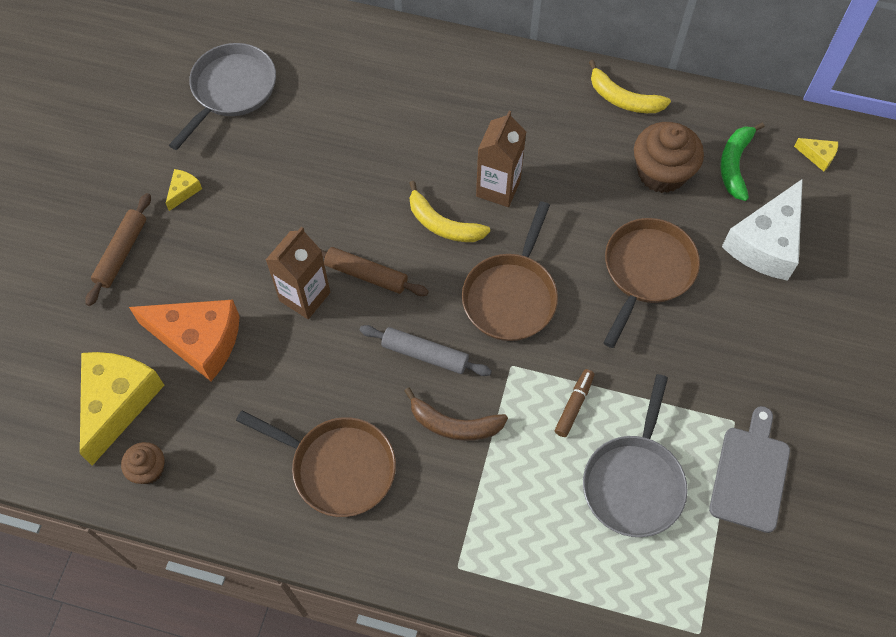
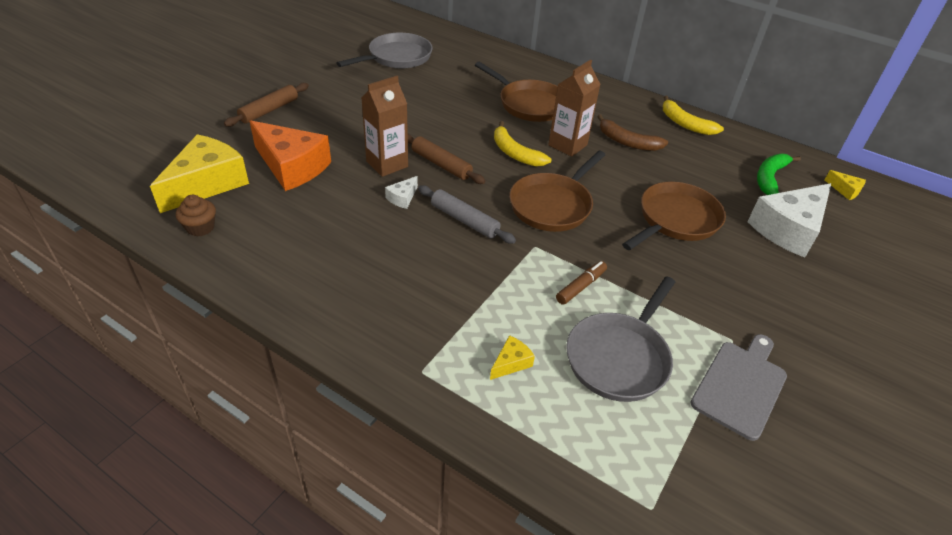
camera: 15 degrees right, 20 degrees down
(183, 191) = (333, 93): yellow cheese -> yellow cheese (511, 363)
(338, 467) = (353, 269): brown pan -> brown pan (529, 104)
(345, 345) = (402, 198): none -> white cheese
(454, 424) = (467, 270): brown banana -> brown banana (627, 142)
(661, 173) = (705, 168): brown cupcake -> none

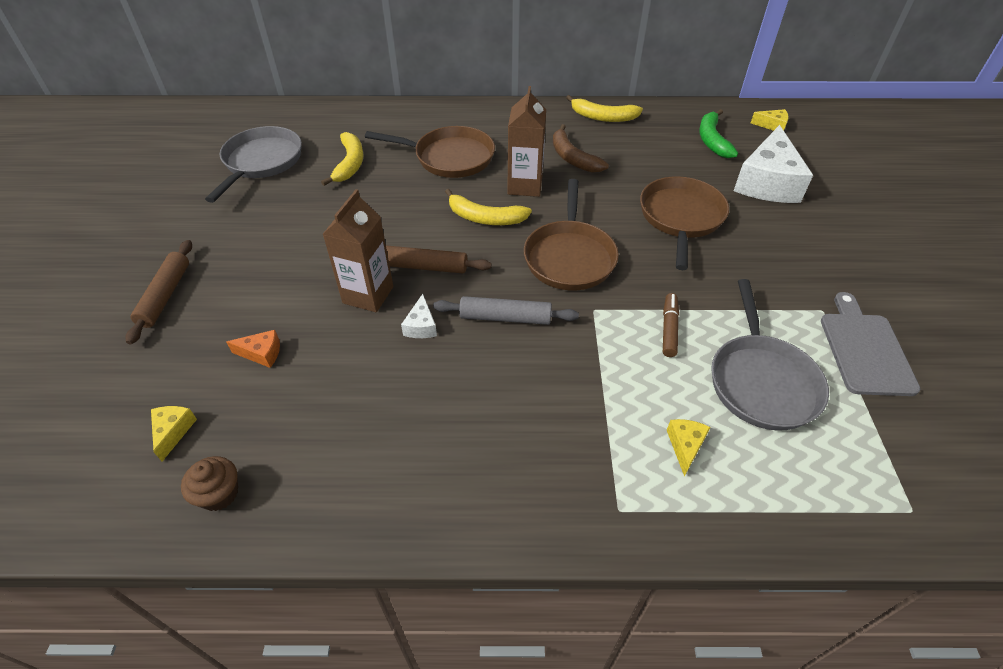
camera: 30 degrees left, 5 degrees up
(207, 183) = (173, 431): yellow cheese -> yellow cheese, size x0.42
(292, 167) = (262, 353): orange cheese -> orange cheese, size x0.42
(454, 81) = (350, 164): none -> yellow banana
(627, 142) = (572, 158): brown banana -> brown banana turned 60 degrees clockwise

